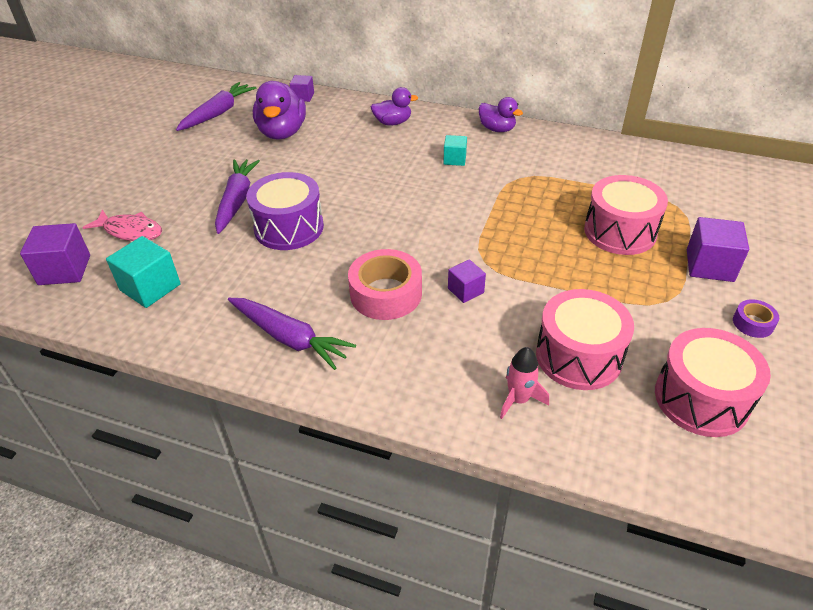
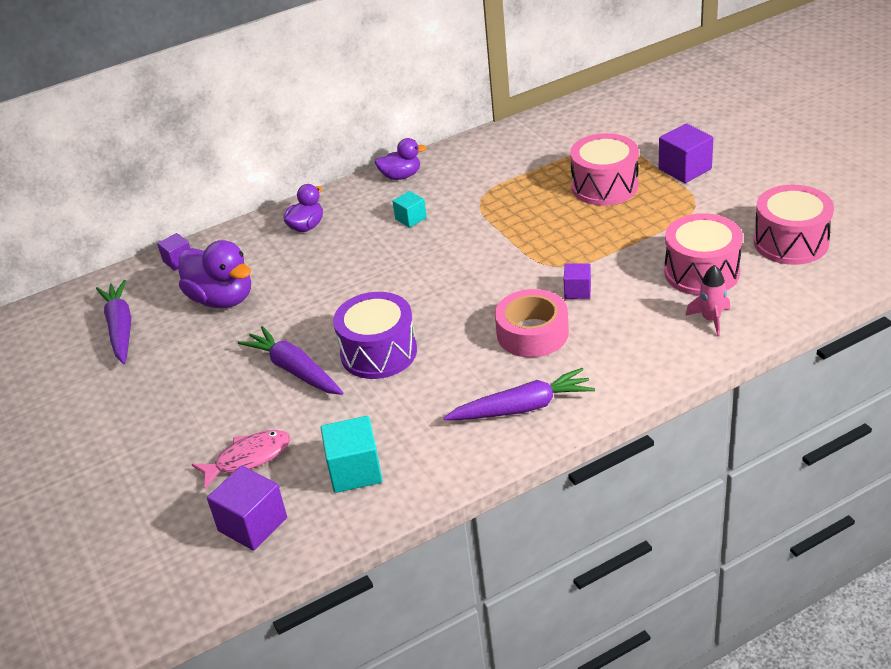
camera: 45 degrees left, 5 degrees down
(753, 323) = (754, 184): purple tape -> none

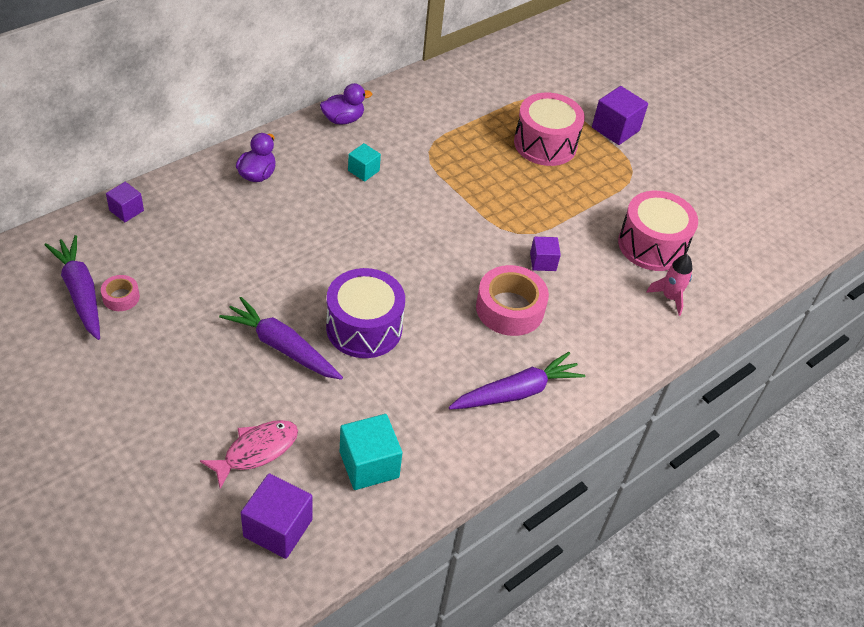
camera: 20 degrees left, 10 degrees up
(155, 331) = (121, 297): none -> pink tape
(222, 299) = (186, 259): purple duck -> none
(791, 242) = (724, 216): pink drum -> none

